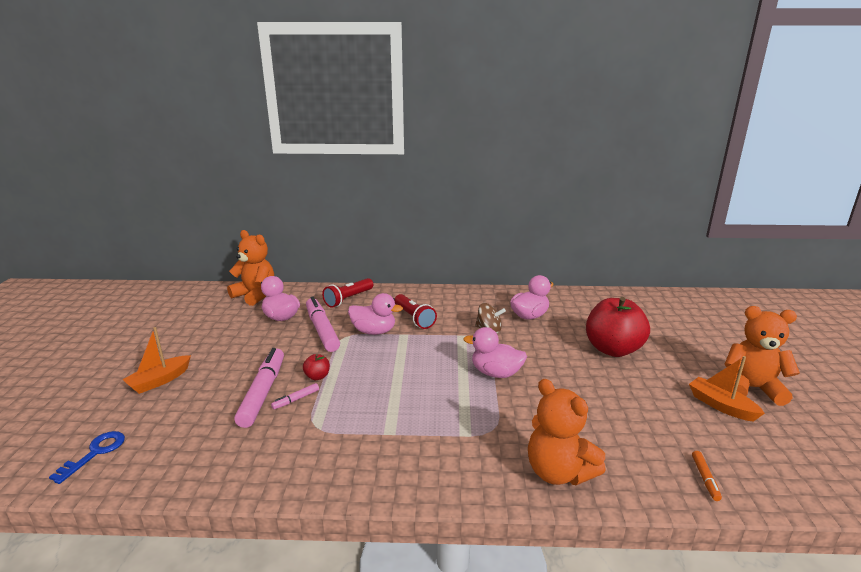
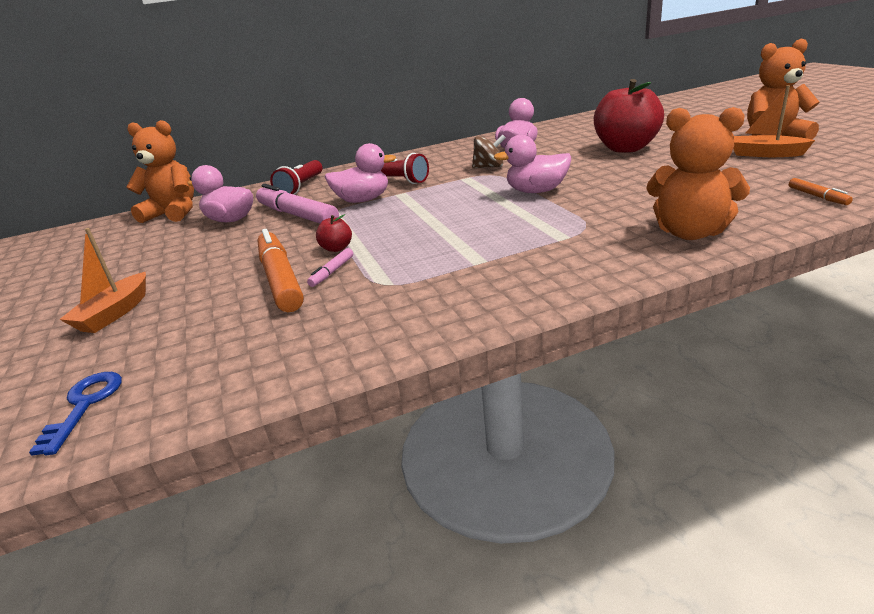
camera: 20 degrees left, 5 degrees up
(263, 392) = (281, 279): pink marker -> orange marker

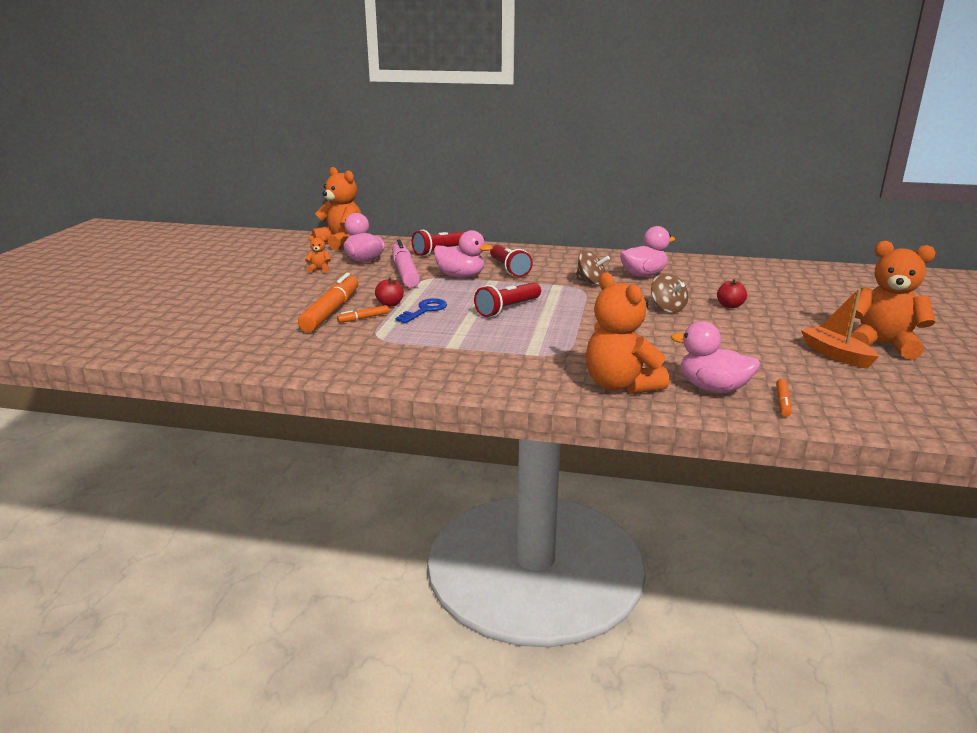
camera: 30 degrees right, 5 degrees down
(84, 406) = (164, 338): blue key -> blue key (425, 310)
(115, 313) = (231, 297): orange boat -> none
(191, 245) = (319, 269): none -> orange teddy bear
(332, 272) = (363, 318): pink marker -> orange marker
(462, 210) = (507, 309): none -> red flashlight
(536, 191) = (584, 314): pink duck -> pink duck (713, 388)
(589, 165) = (667, 308): none -> brown spinning top
(626, 148) = (730, 306): red apple -> red apple, size x0.41

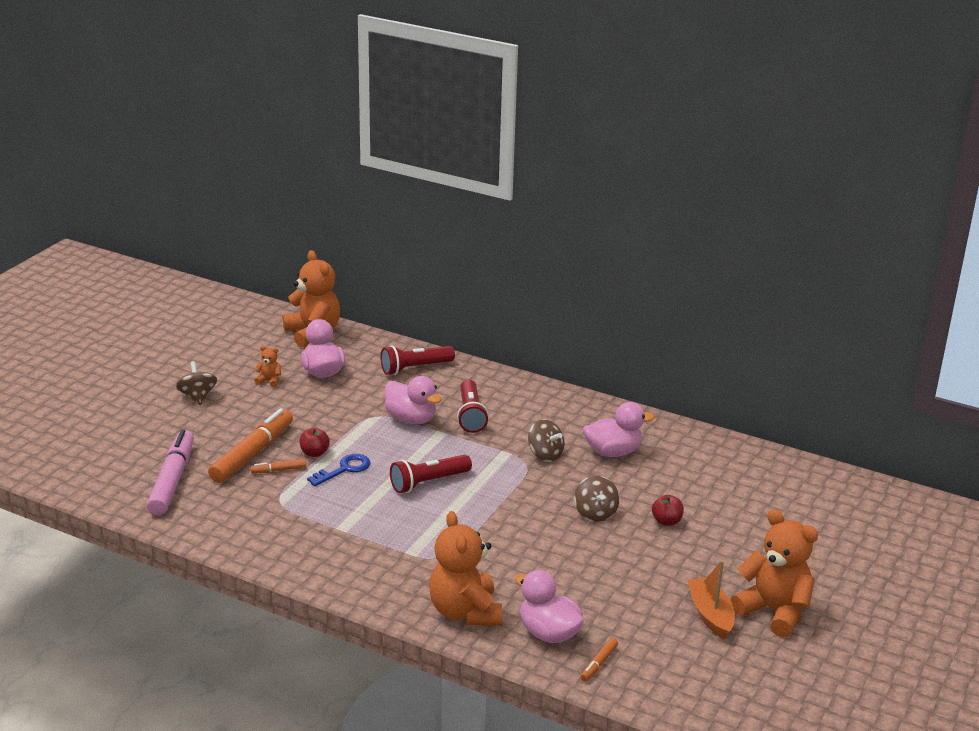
camera: 15 degrees right, 5 degrees up
(258, 285) = (197, 397): none -> brown spinning top
(405, 272) = (356, 401): pink marker -> pink marker (172, 480)

